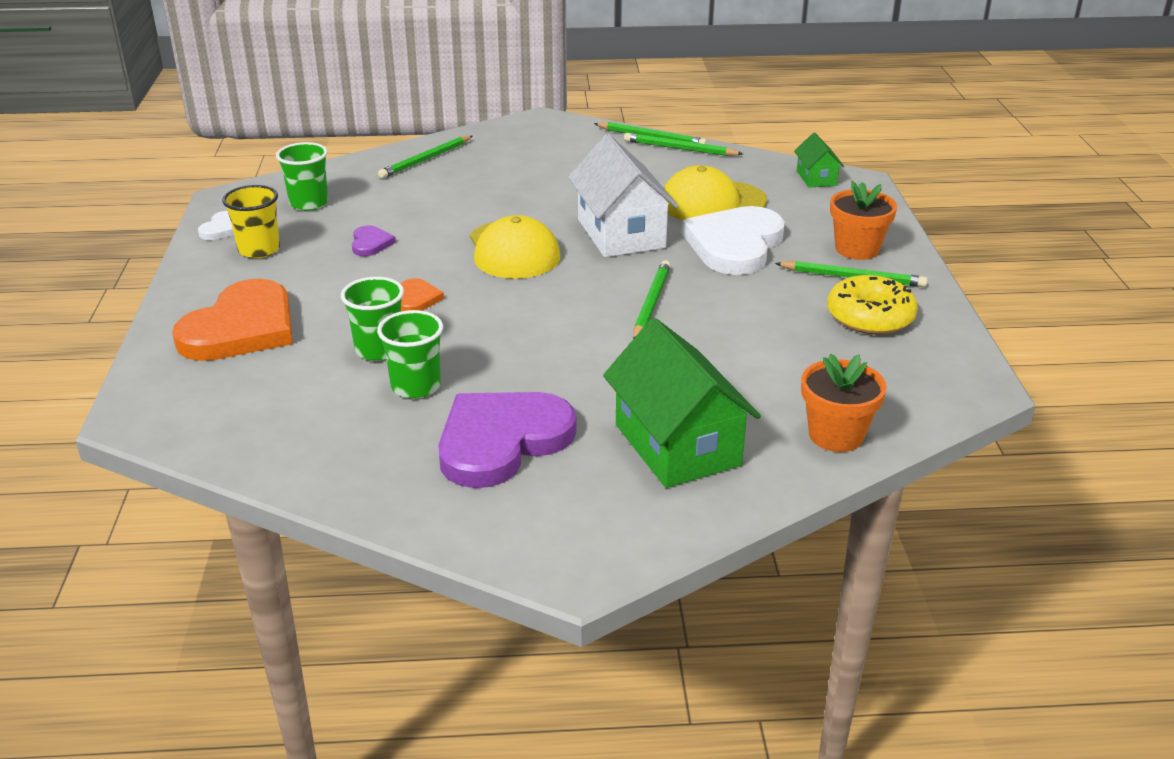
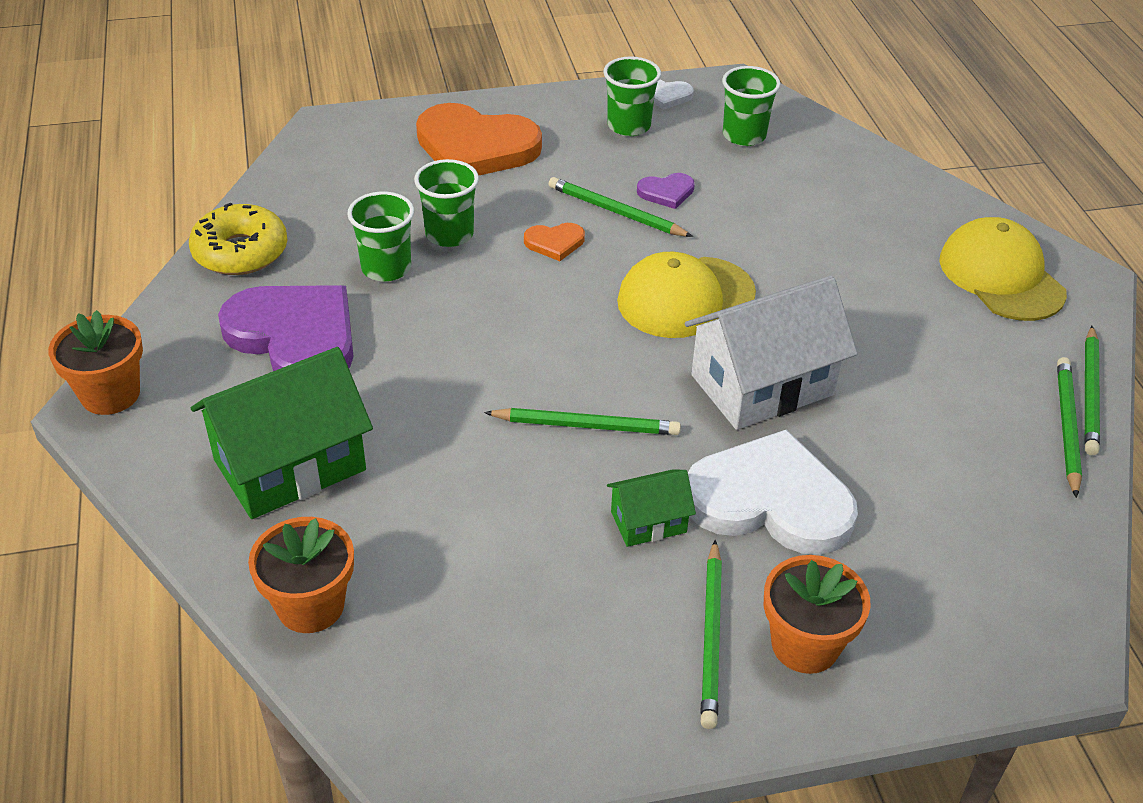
camera: 80 degrees right, 10 degrees up
(259, 250) = (629, 126): yellow cup -> green cup
(426, 159) = (898, 197): green pencil -> green pencil (616, 212)
(558, 561) = (110, 394): none -> orange flower pot
(712, 202) = (895, 471): yellow cap -> yellow cap (1001, 276)
(816, 178) = (1044, 598): green house -> green house (648, 522)
(870, 317) = (600, 653): yellow donut -> yellow donut (240, 252)

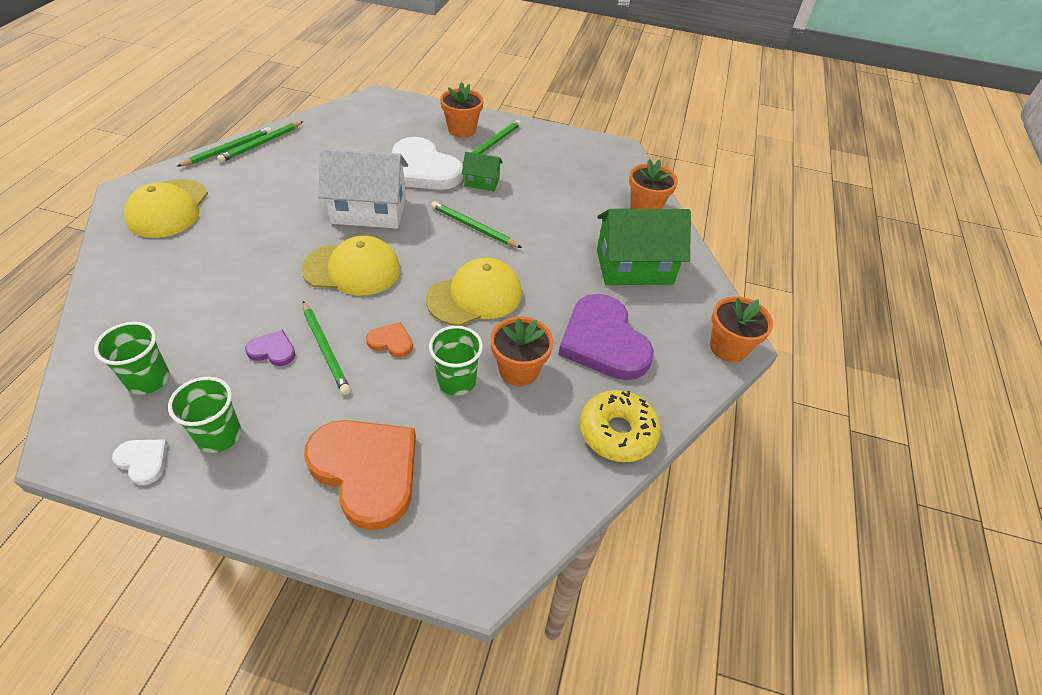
camera: 155 degrees left, 5 degrees up
(386, 268) = (518, 370): green cup -> orange flower pot
(500, 327) = (475, 296): none -> yellow cap

